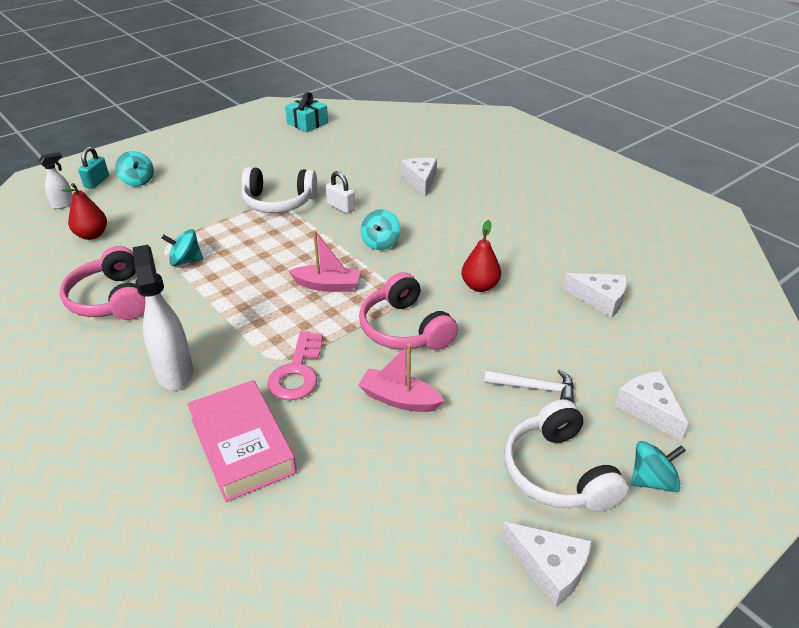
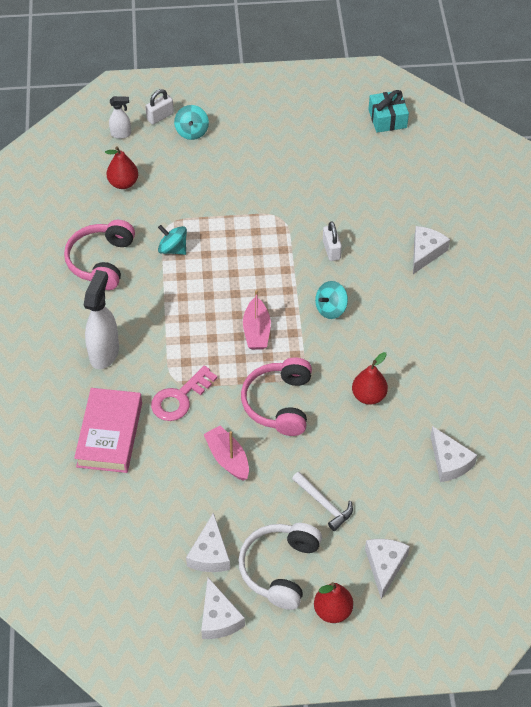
camera: 35 degrees right, 15 degrees up
(97, 182) = (160, 116): turquoise padlock -> white padlock
(278, 202) = (285, 217): white headphones -> none
(327, 285) = (256, 331): pink boat -> pink boat turned 45 degrees clockwise
(470, 502) = (210, 554): none -> white cheese
(652, 480) = (332, 610): turquoise spinning top -> red pear

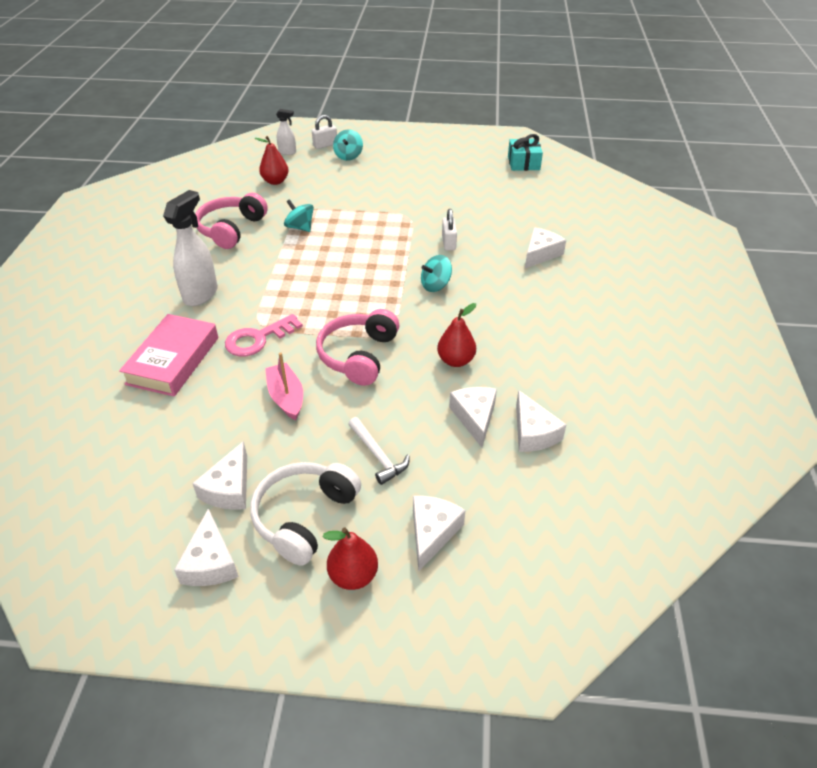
camera: 10 degrees right, 10 degrees down
(256, 331) = (356, 294): pink boat -> none
(397, 454) = (475, 417): none -> white cheese

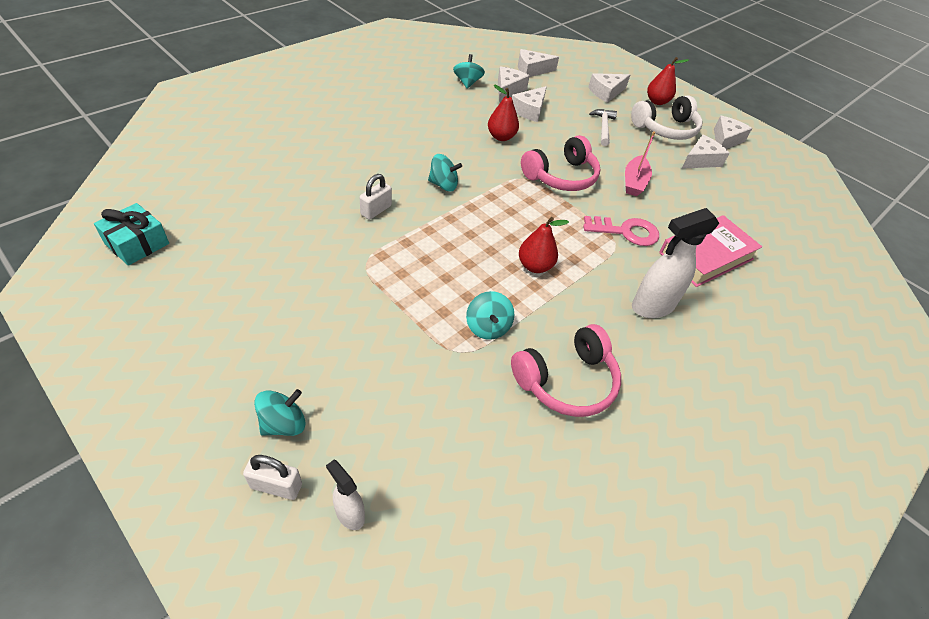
camera: 145 degrees left, 5 degrees up
(275, 181) = (438, 442): red pear -> red pear (535, 266)
(541, 254) = (326, 155): white cheese -> white cheese (532, 70)
(580, 408) = (467, 83): none -> turquoise spinning top

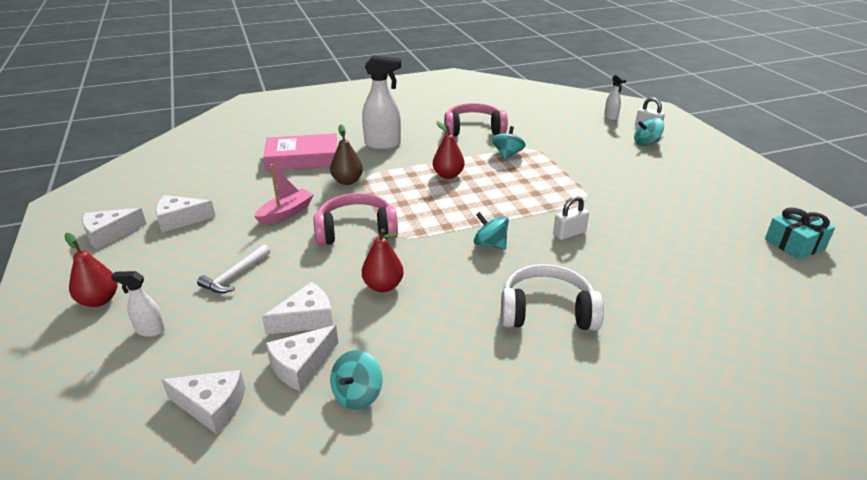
camera: 150 degrees left, 15 degrees down
(606, 92) = (150, 330): white cheese -> white spray bottle
(626, 232) = (347, 181): pink key -> brown pear
(665, 129) = (158, 260): white headphones -> white headphones (547, 312)

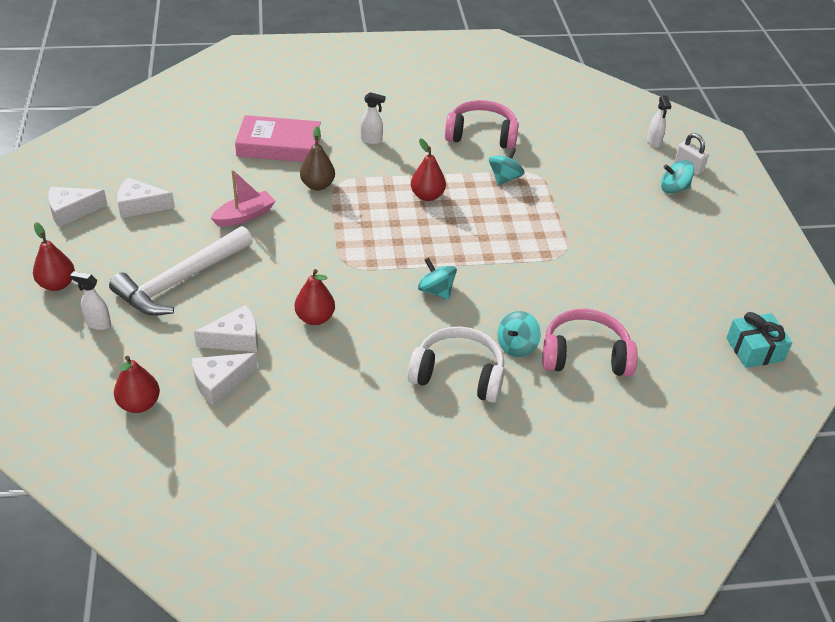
camera: 10 degrees right, 10 degrees up
(212, 406) = (139, 404): white cheese -> red pear
(235, 275) = (181, 280): white hammer -> white hammer, size x1.95
(356, 231) = (308, 250): pink headphones -> pink headphones (585, 355)
(357, 395) = (260, 418): turquoise spinning top -> turquoise spinning top (516, 346)
(383, 144) = (371, 140): white spray bottle -> white spray bottle, size x0.53
(569, 233) = (522, 293): white padlock -> none

